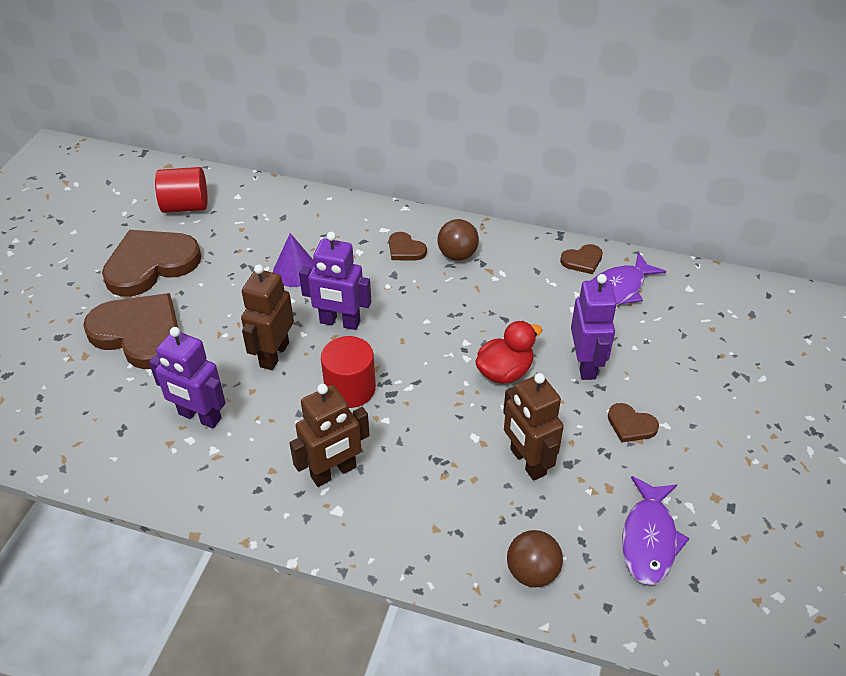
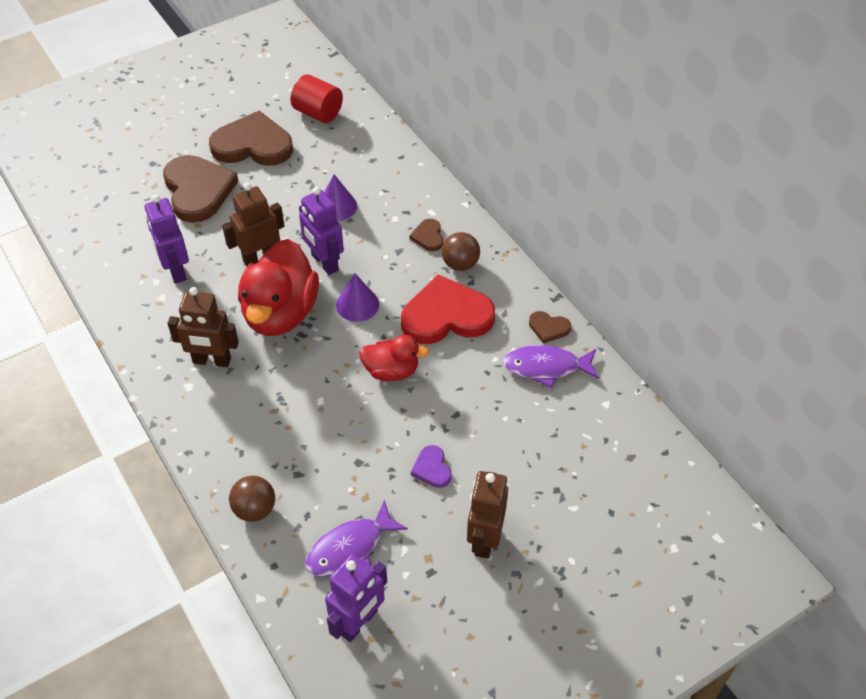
camera: 40 degrees right, 5 degrees up
(350, 388) = (280, 313): red cylinder -> red duck
(410, 338) = (357, 304): none -> purple cone
(495, 300) = (446, 315): none -> red heart
(527, 462) = (333, 441): brown robot -> brown robot (484, 539)
(586, 364) = (454, 405): purple robot -> purple robot (359, 622)
(631, 425) = (432, 468): brown heart -> purple heart

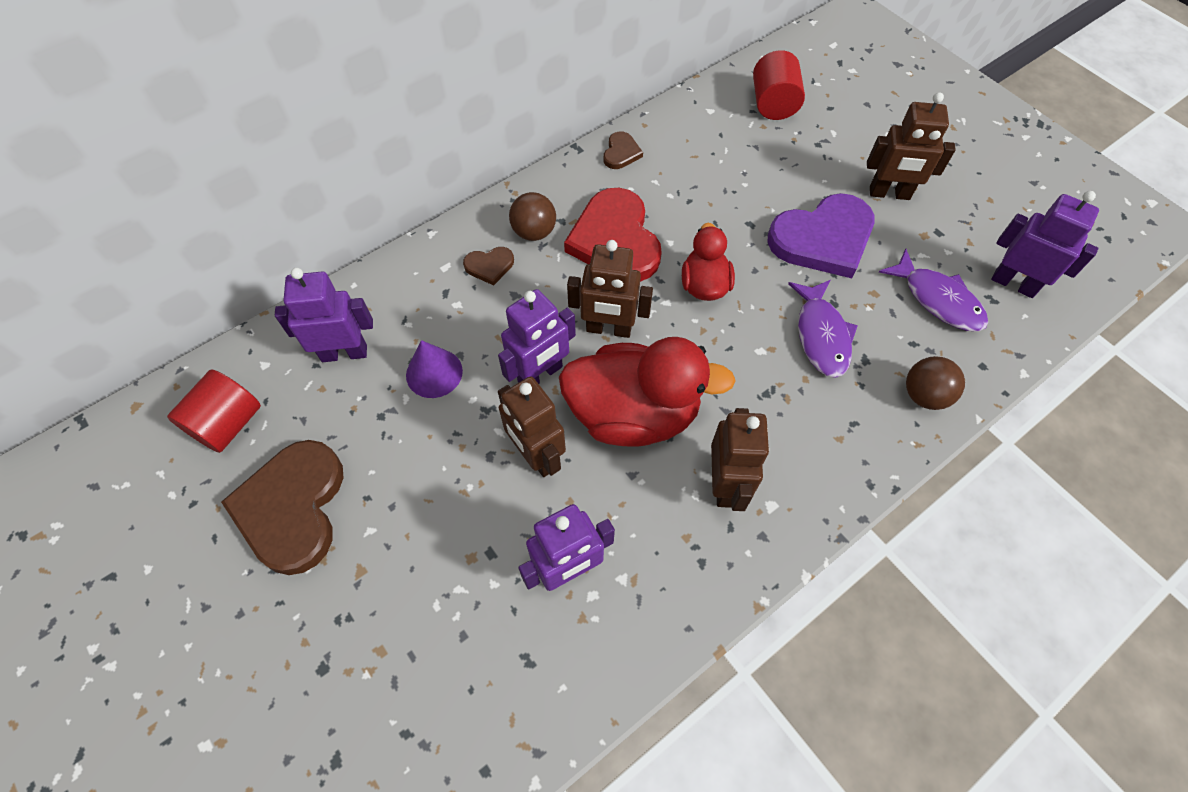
camera: 95 degrees left, 10 degrees up
(198, 190) = (395, 573): brown heart -> none
(357, 304) = (608, 329): purple cone -> brown robot
(362, 161) = (344, 353): none -> purple robot
(432, 468) = (823, 239): purple heart -> purple heart, size x2.23
(546, 367) = (674, 154): purple fish -> purple fish (821, 335)
(615, 459) = (773, 104): none -> red cylinder

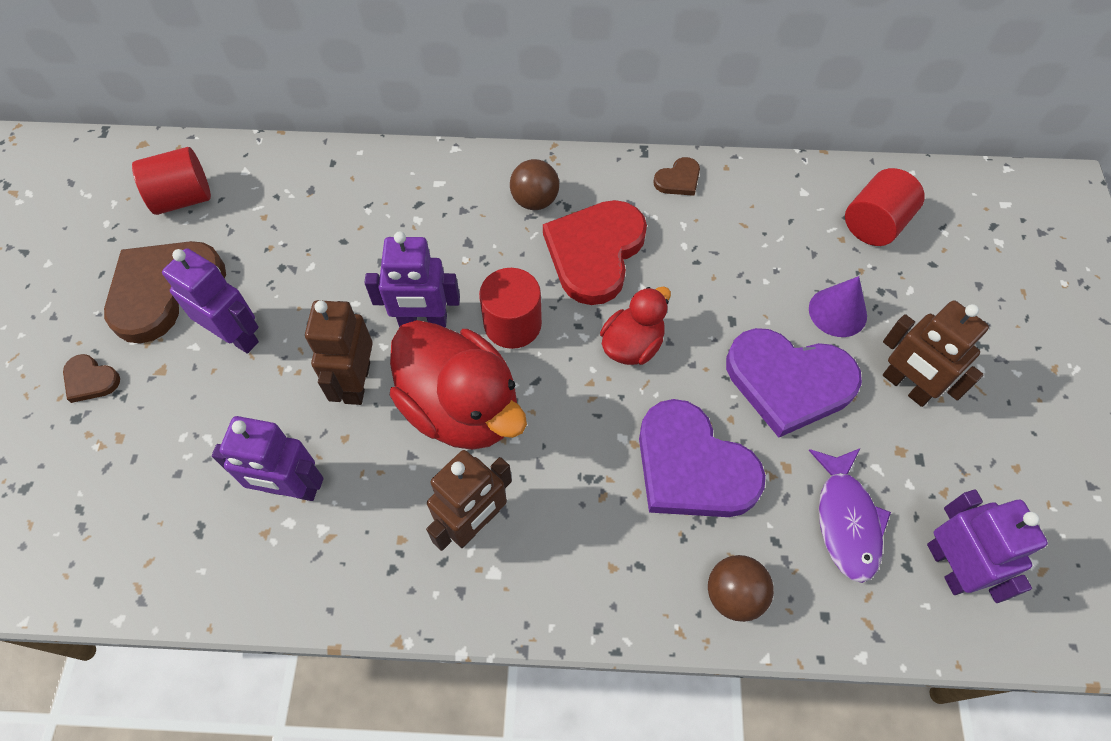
camera: 40 degrees right, 0 degrees up
(344, 353) = (303, 200): purple robot -> purple robot (236, 336)
(434, 373) = (348, 262): purple cone -> purple cone (837, 312)
(489, 266) = (472, 205): brown heart -> brown heart (90, 380)
(608, 329) = (512, 324): brown robot -> red cylinder
(821, 335) = (692, 466): purple fish -> purple heart

